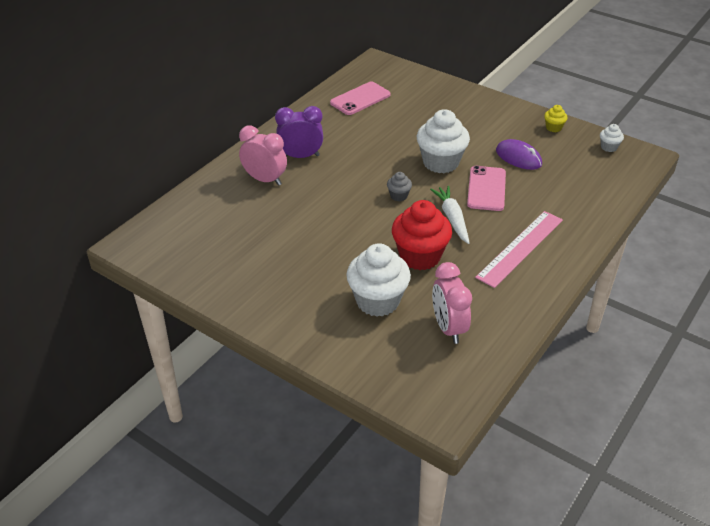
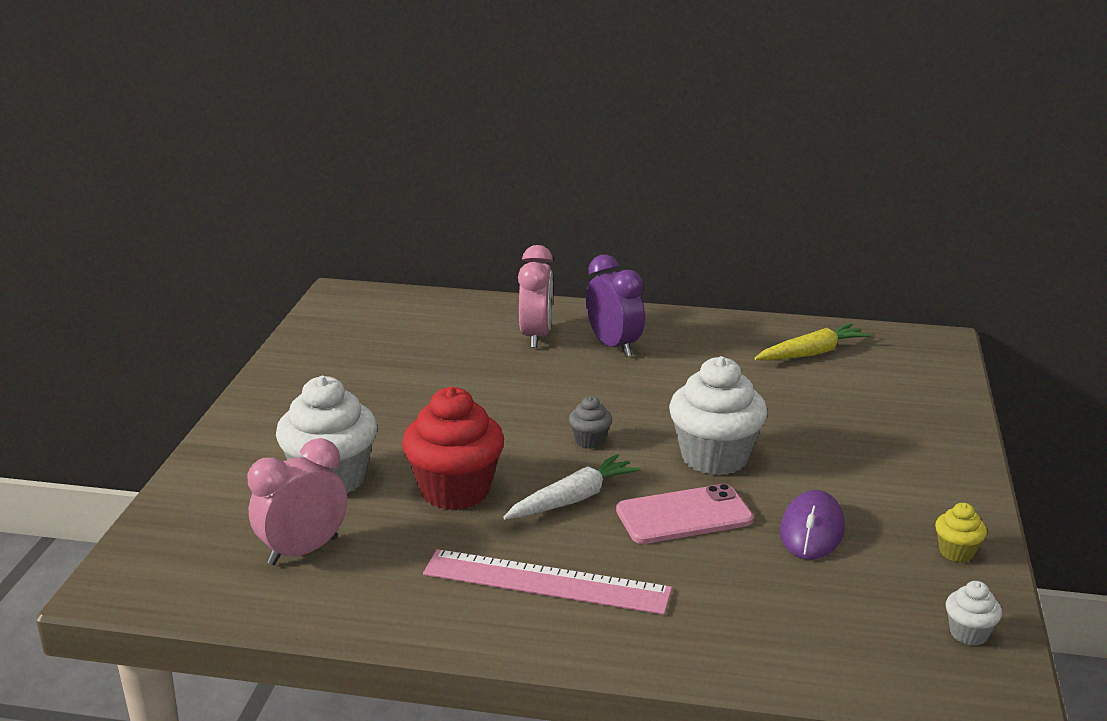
camera: 65 degrees right, 15 degrees down
(360, 99) = (811, 353): pink phone -> yellow carrot

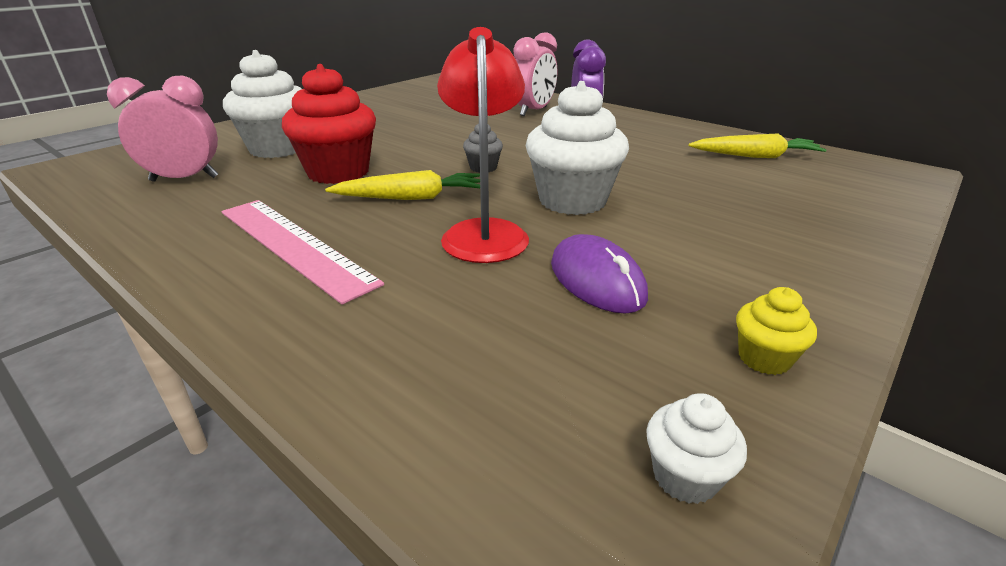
camera: 30 degrees right, 5 degrees up
(573, 499) = (411, 198): white carrot -> yellow carrot
(684, 515) = (484, 232): pink phone -> red lamp
(812, 530) = (597, 280): purple mouse -> purple mouse turned 75 degrees counterclockwise

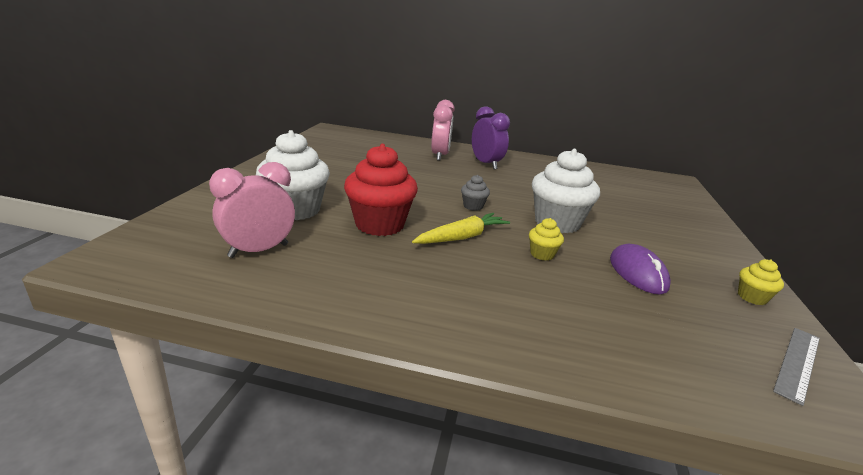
camera: 30 degrees left, 5 degrees down
(293, 245) = (441, 289): pink ruler -> none
(484, 232) = (542, 254): red lamp -> yellow cupcake
(597, 280) = (637, 273): purple mouse -> purple mouse turned 45 degrees clockwise
(685, 476) = (797, 363): white cupcake -> grey ruler
(755, 156) = (604, 178): yellow carrot -> none

